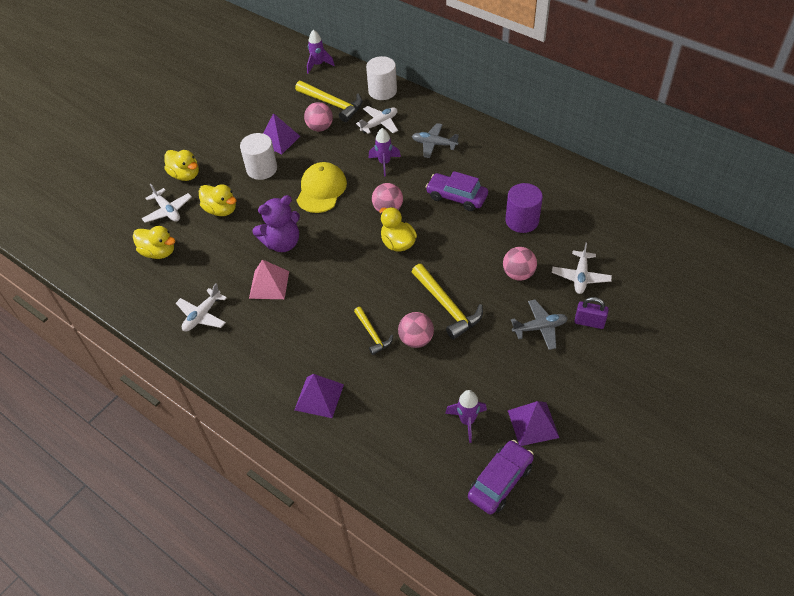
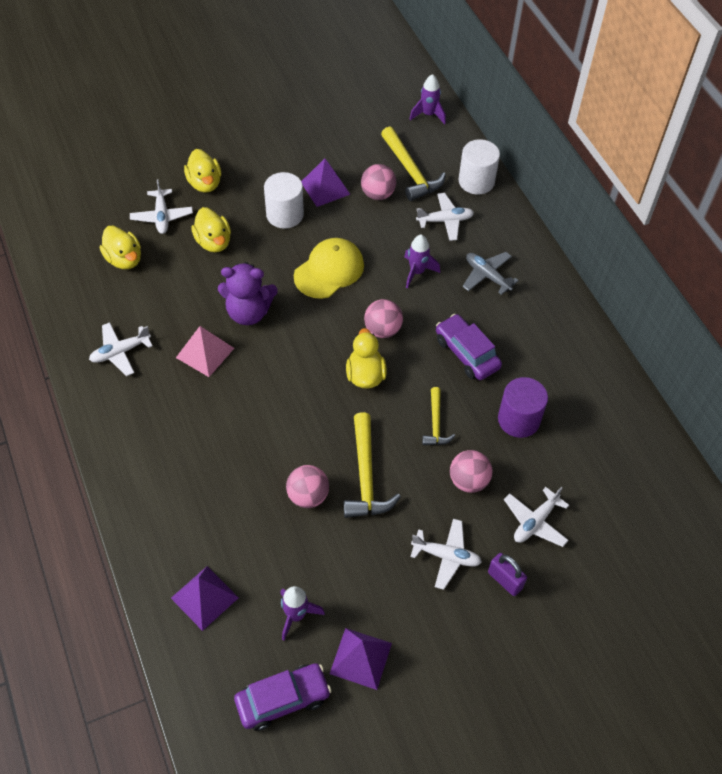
camera: 25 degrees right, 5 degrees up
(319, 397) = (171, 503): purple pyramid -> purple pyramid (204, 597)
(372, 334) = (268, 465): yellow hammer -> yellow hammer (435, 423)
(540, 328) = (446, 556): grey plane -> white plane

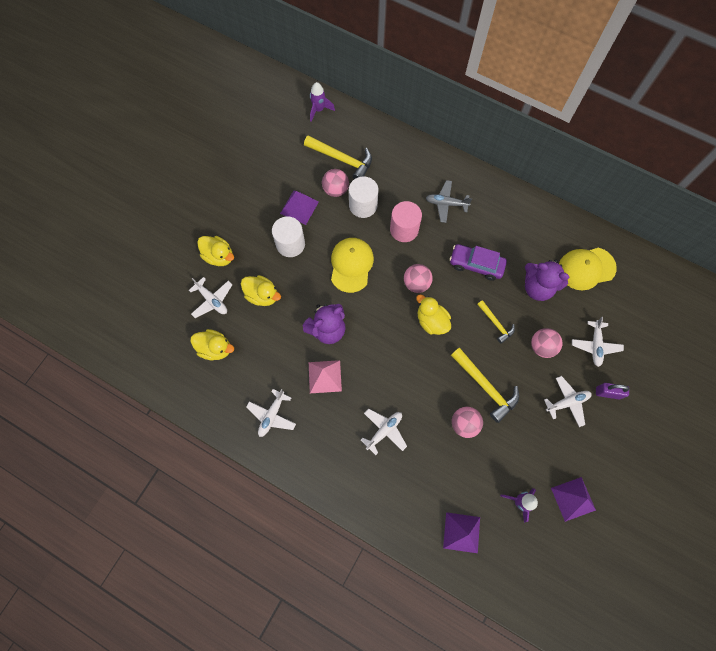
camera: 35 degrees left, 15 degrees up
(283, 699) = (553, 556): purple car -> none
(417, 272) = (404, 229): purple rocket -> pink cylinder
(445, 221) = (391, 181): white plane -> white plane (384, 431)
(476, 181) = (387, 140): white cylinder -> white cylinder (363, 205)
(518, 419) = (537, 287): purple cylinder -> purple teddy bear
(597, 438) = (586, 268): none -> yellow cap

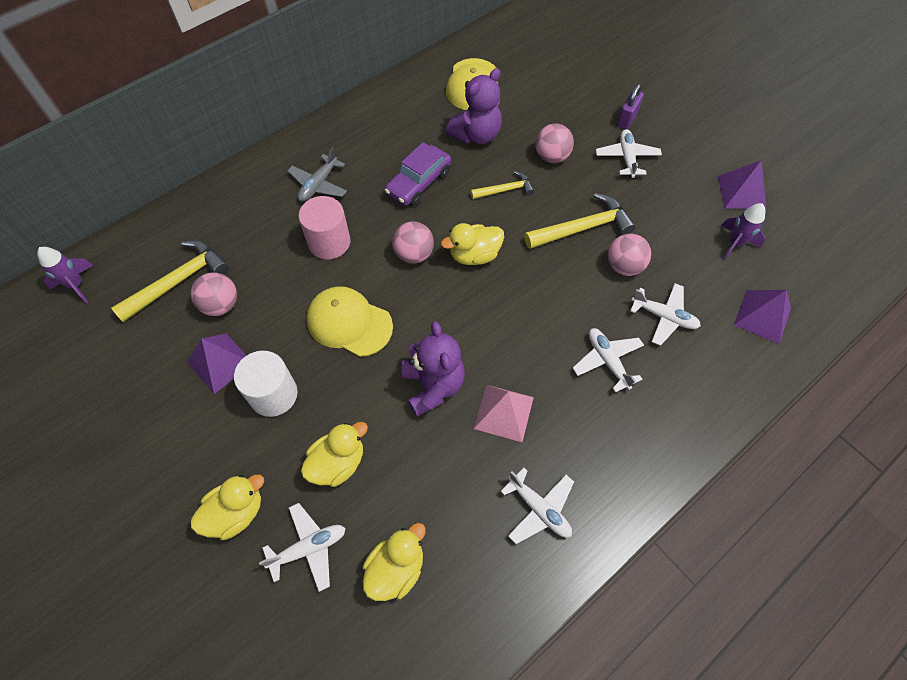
camera: 70 degrees left, 10 degrees down
(363, 205) = (266, 278): white cylinder -> none
(595, 345) = (568, 110): white plane -> white plane (664, 317)

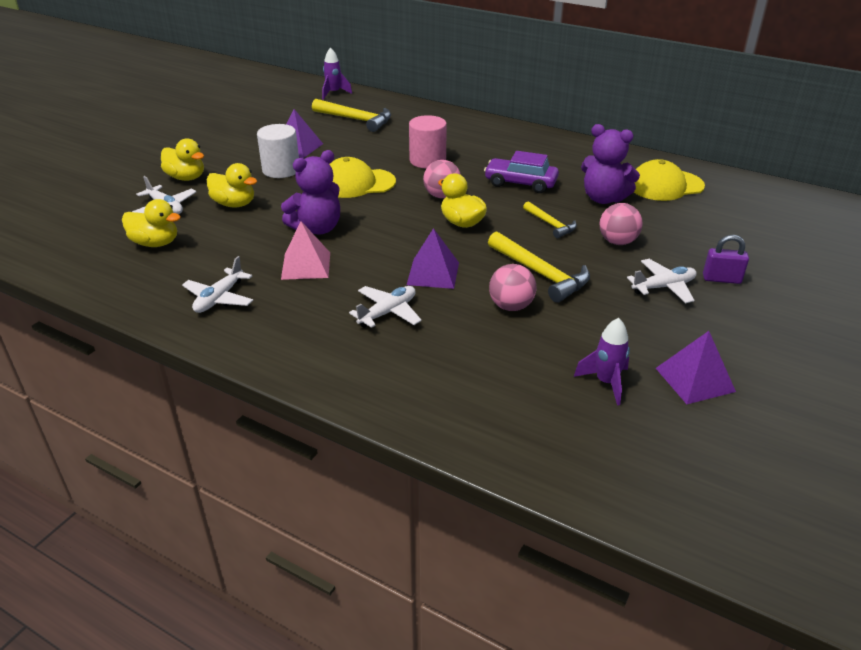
camera: 70 degrees right, 25 degrees down
(221, 305) = (345, 137): pink ball -> none
(318, 184) = (481, 145): grey plane -> none
(349, 323) = (357, 183): yellow cap -> yellow cap turned 105 degrees counterclockwise
(664, 317) = (463, 341): white plane -> none
(762, 316) = (511, 416): purple pyramid -> purple pyramid (433, 273)

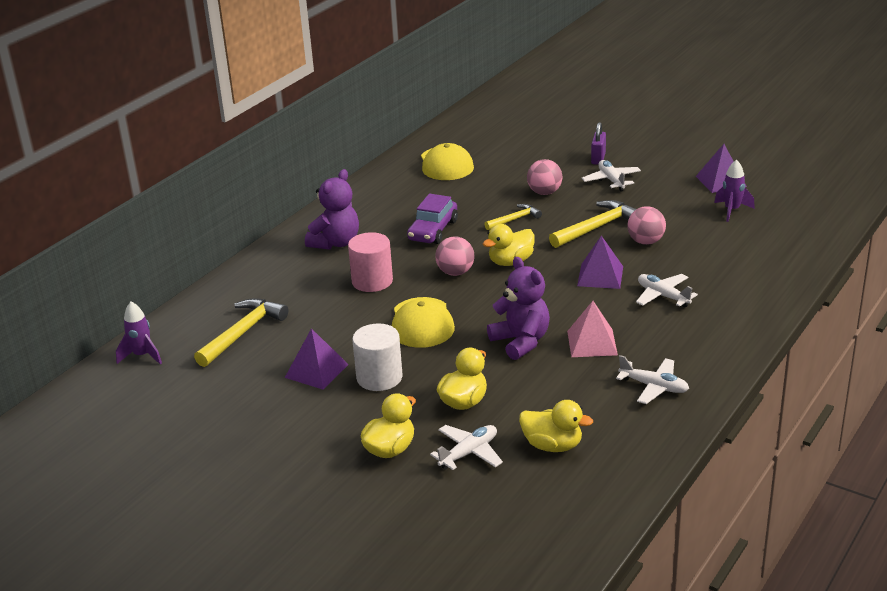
camera: 85 degrees left, 5 degrees down
(155, 243) = (552, 445): yellow duck -> yellow duck turned 90 degrees clockwise
(603, 198) = (468, 193): purple teddy bear -> purple teddy bear (335, 243)

